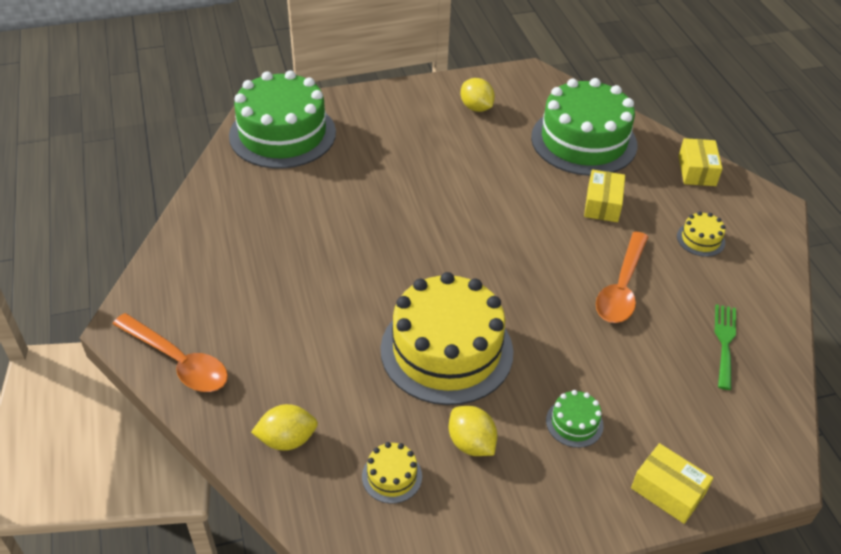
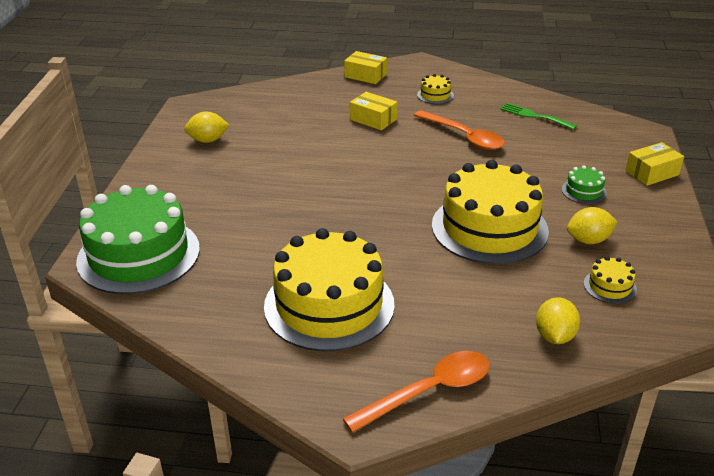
camera: 65 degrees left, 10 degrees down
(266, 265) = (329, 305): none -> yellow cake
(584, 141) = (295, 106): green cake -> none

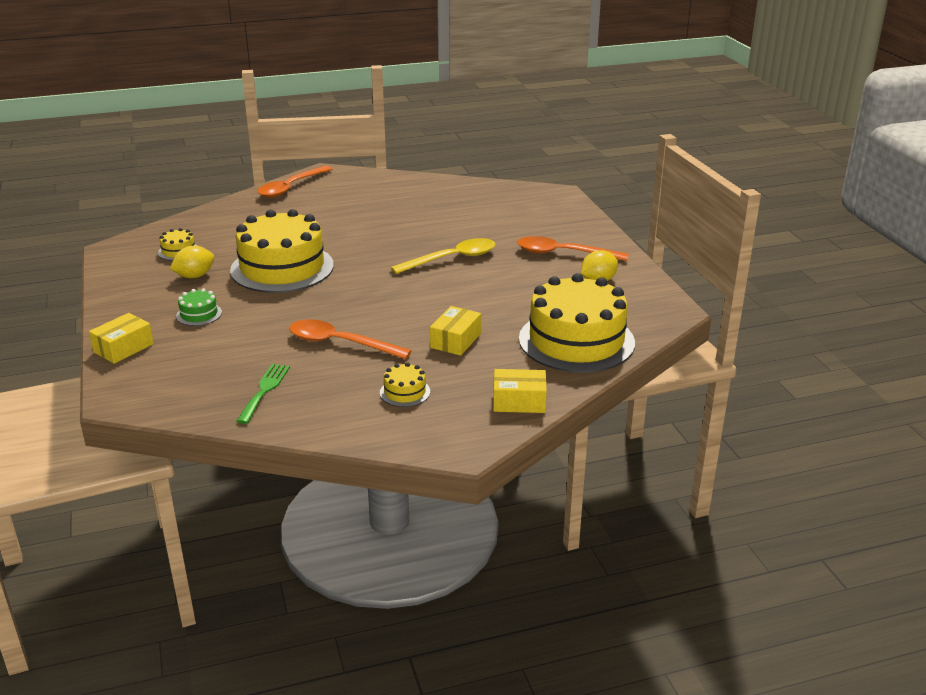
camera: 155 degrees right, 5 degrees down
(139, 255) = (532, 202): green cake -> none
(199, 175) = (563, 253): none -> orange spoon
(308, 195) = (452, 259): none -> yellow spoon
(329, 305) = (376, 206): yellow cake -> yellow cake (576, 340)
(373, 119) = (455, 340): yellow box -> yellow box turned 75 degrees counterclockwise
(534, 116) = (264, 390): green fork -> green fork turned 90 degrees counterclockwise
(554, 336) = (219, 220): yellow lemon -> none

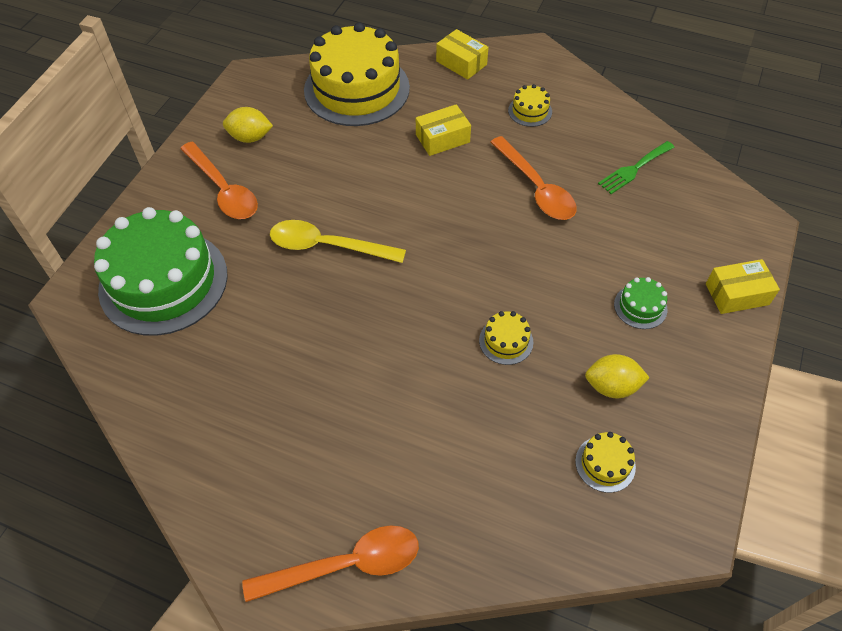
camera: 140 degrees left, 25 degrees up
(282, 268) = (506, 341): yellow cake -> yellow cake, size x0.41
(523, 213) = (163, 281): none -> green cake

